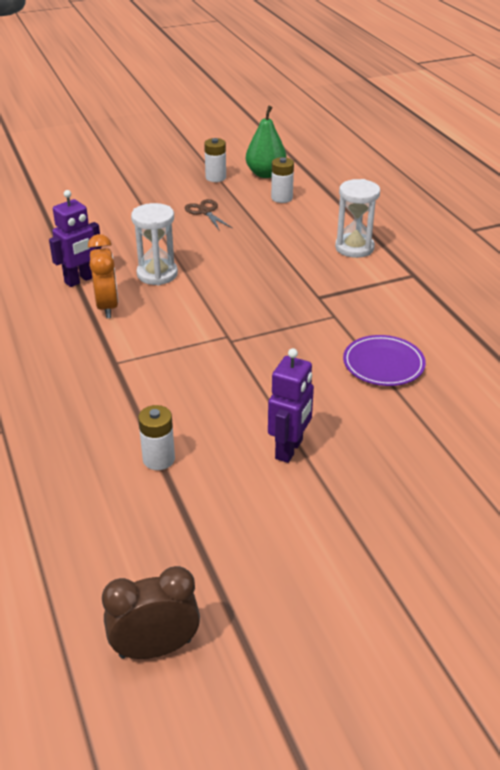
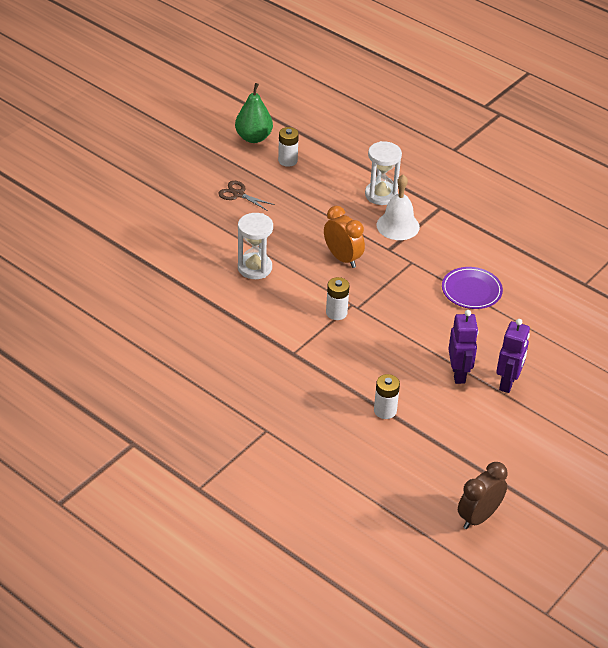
camera: 30 degrees left, 5 degrees up
(80, 280) = (200, 293): purple robot -> purple robot (508, 383)
(107, 306) = (244, 309): orange clock -> orange clock (342, 258)
(215, 177) = (215, 154): white battery -> white battery (336, 313)
(349, 279) = (398, 226): none -> white bell

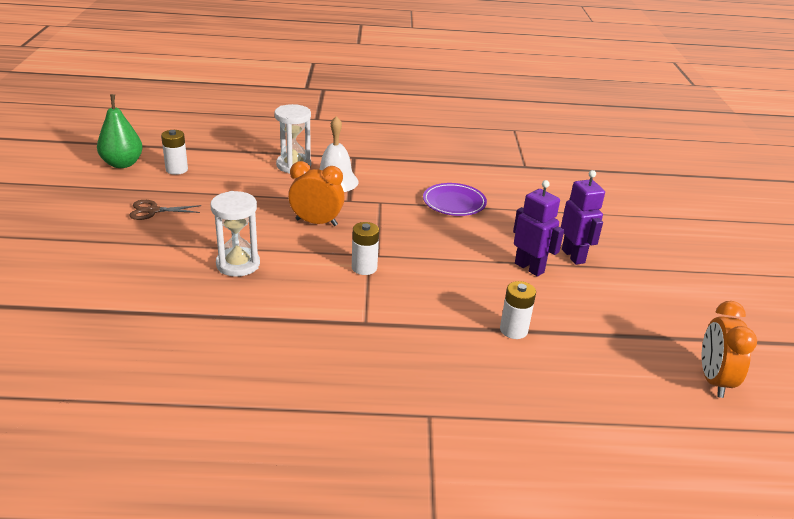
camera: 40 degrees left, 10 degrees down
(478, 517) = (713, 380): brown clock -> orange clock

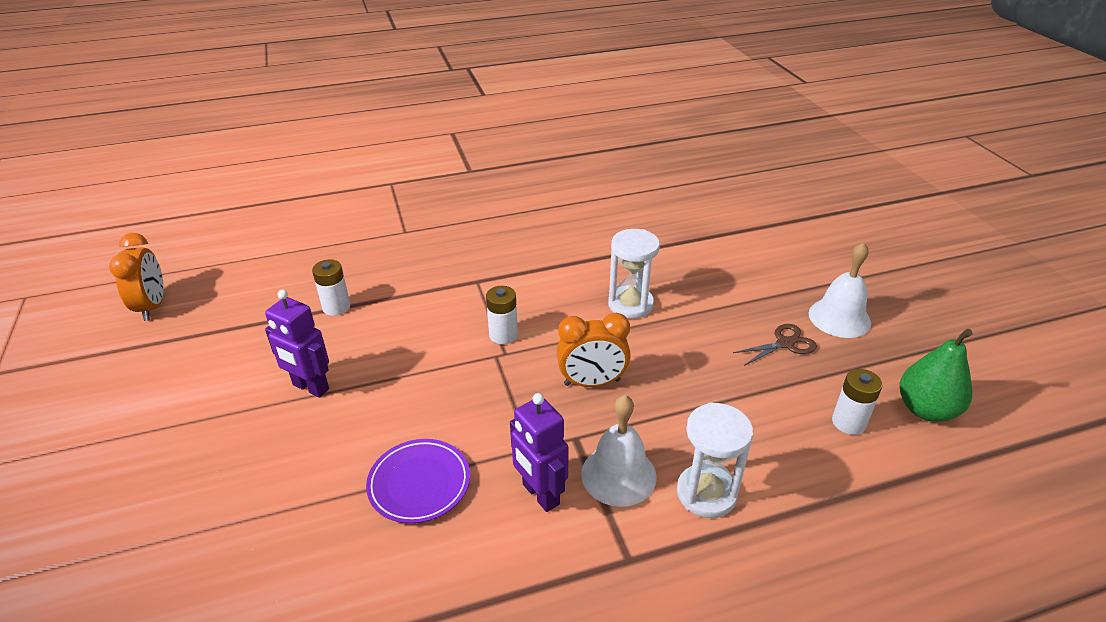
camera: 165 degrees right, 5 degrees up
(86, 215) = (839, 318): none -> white bell
(573, 256) = (246, 424): purple robot -> purple robot (540, 494)

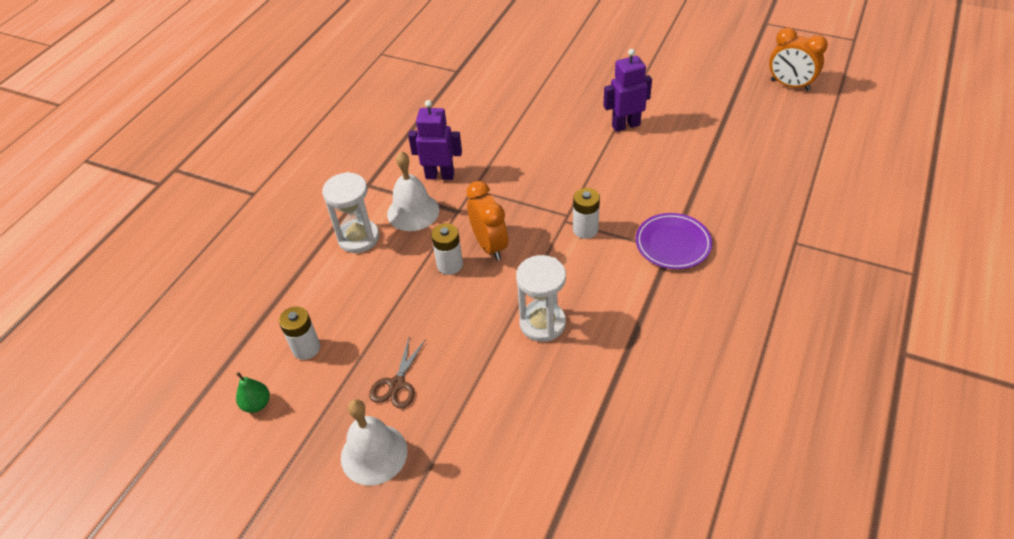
camera: 135 degrees right, 10 degrees up
(336, 307) = (707, 163): white battery -> white battery (450, 265)
(419, 483) = (500, 138): purple plate -> purple plate (673, 244)
(592, 382) = (490, 245): orange clock -> orange clock turned 120 degrees clockwise
(926, 410) = (257, 404): green pear -> green pear, size x0.55

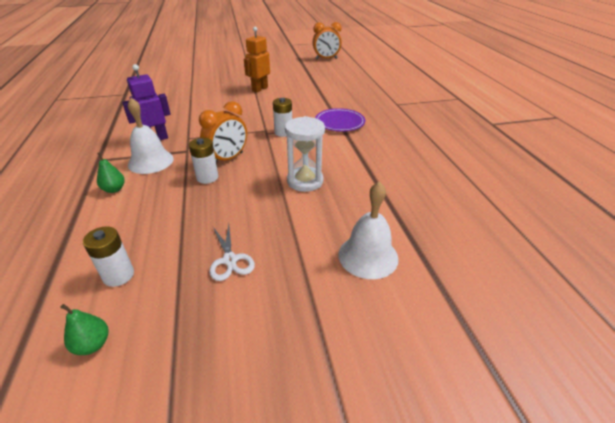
camera: 40 degrees left, 10 degrees down
(358, 238) = (114, 189): white hourglass -> green pear
(374, 454) = (254, 317): white bell -> white bell (368, 256)
(397, 384) = (230, 260): brown scissors -> white scissors
(490, 245) = (228, 159): orange clock -> orange clock turned 105 degrees clockwise
(625, 125) = (259, 89): purple robot -> orange robot

